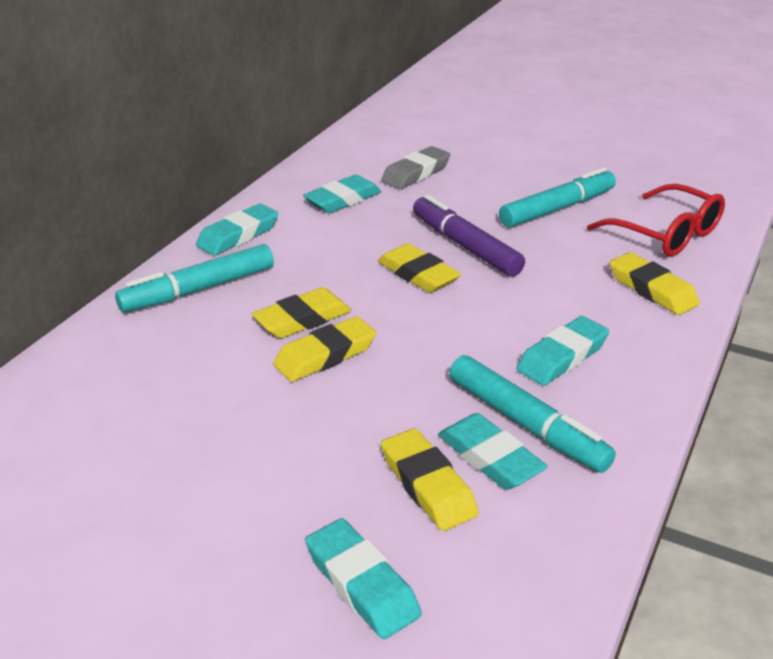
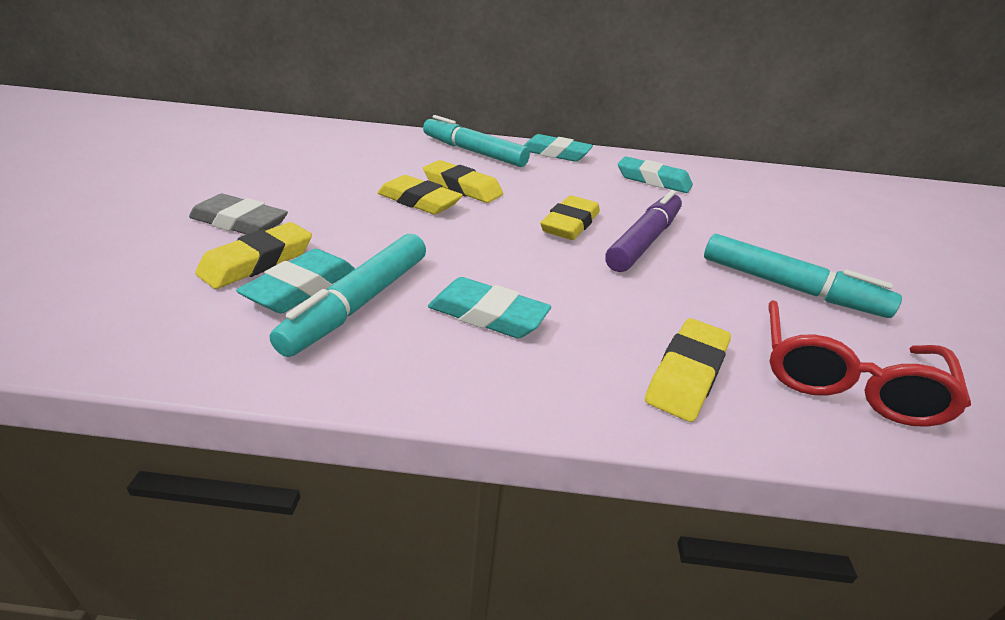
camera: 65 degrees right, 0 degrees up
(362, 584) = (136, 248): turquoise eraser -> none
(416, 173) = (743, 204): grey eraser -> grey eraser (240, 223)

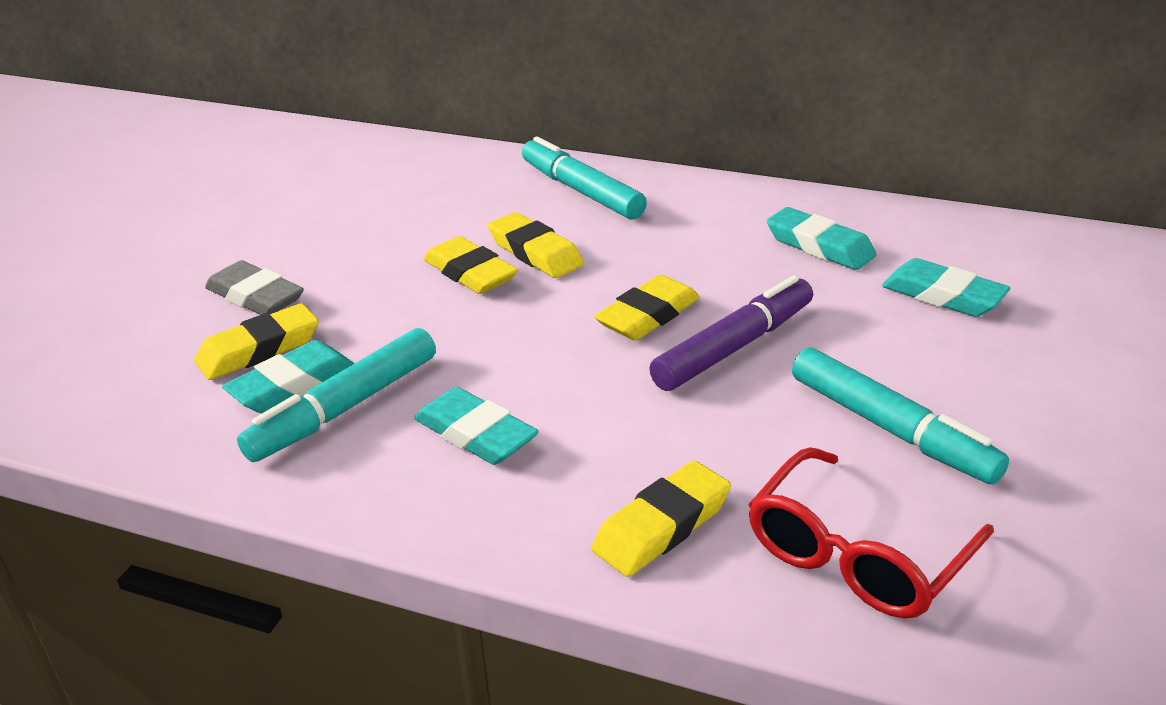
camera: 20 degrees right, 0 degrees up
(555, 153) = (699, 194): turquoise eraser -> turquoise eraser (943, 296)

